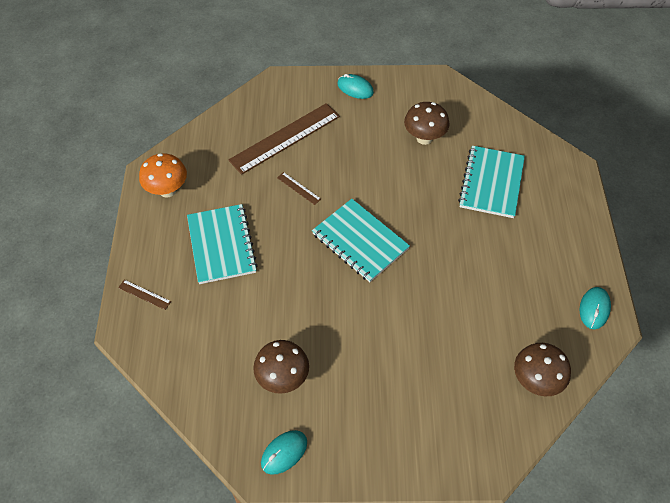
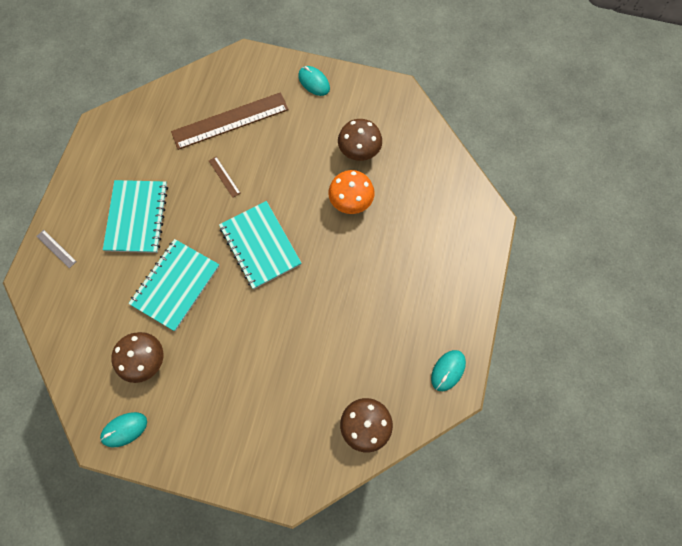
camera: 15 degrees right, 15 degrees up
(144, 294) = (56, 248): brown ruler -> grey ruler
(167, 190) = (108, 150): orange mushroom -> orange mushroom (351, 203)
(491, 183) = (404, 216): turquoise notebook -> turquoise notebook (175, 285)

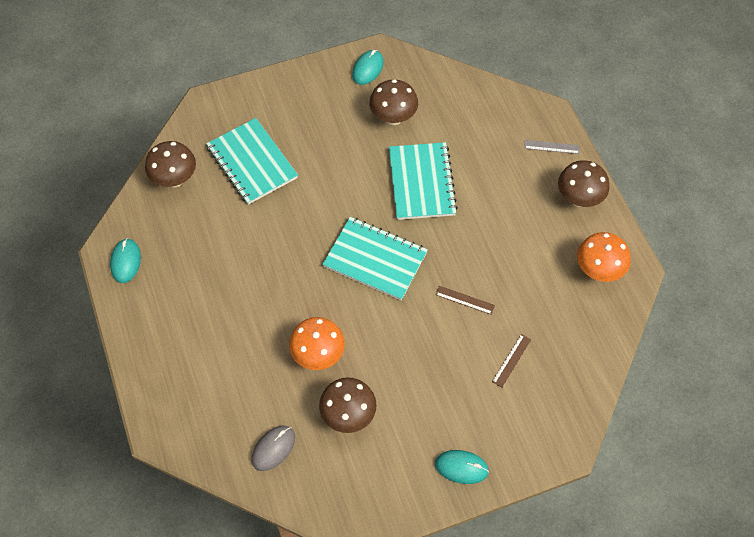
camera: 145 degrees right, 10 degrees down
(80, 196) = (578, 199): none -> brown mushroom
(121, 139) = (598, 270): none -> orange mushroom
(137, 217) = (509, 213): turquoise notebook -> turquoise notebook (252, 163)
(230, 121) = (511, 360): brown ruler -> brown ruler, size x0.41
(421, 162) = (273, 448): none -> grey mouse

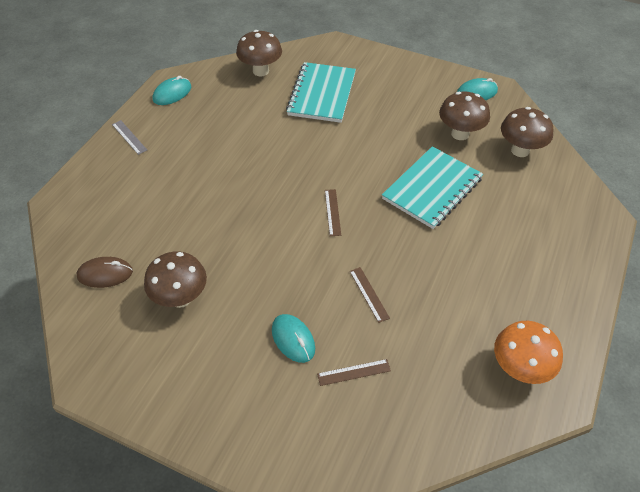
camera: 45 degrees right, 10 degrees down
(273, 448) = (105, 274): grey mouse -> brown mouse
(318, 355) = (213, 240): orange mushroom -> none
(375, 260) = (332, 212): turquoise notebook -> brown ruler
(461, 467) = (211, 416): turquoise mouse -> turquoise mouse (293, 339)
(552, 147) = (580, 242): grey ruler -> grey ruler (129, 137)
(578, 199) = (563, 298): brown mushroom -> brown mushroom (520, 150)

